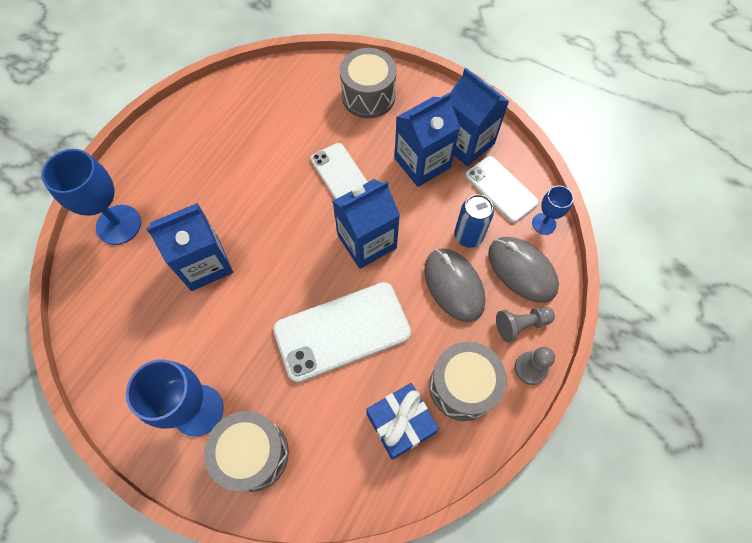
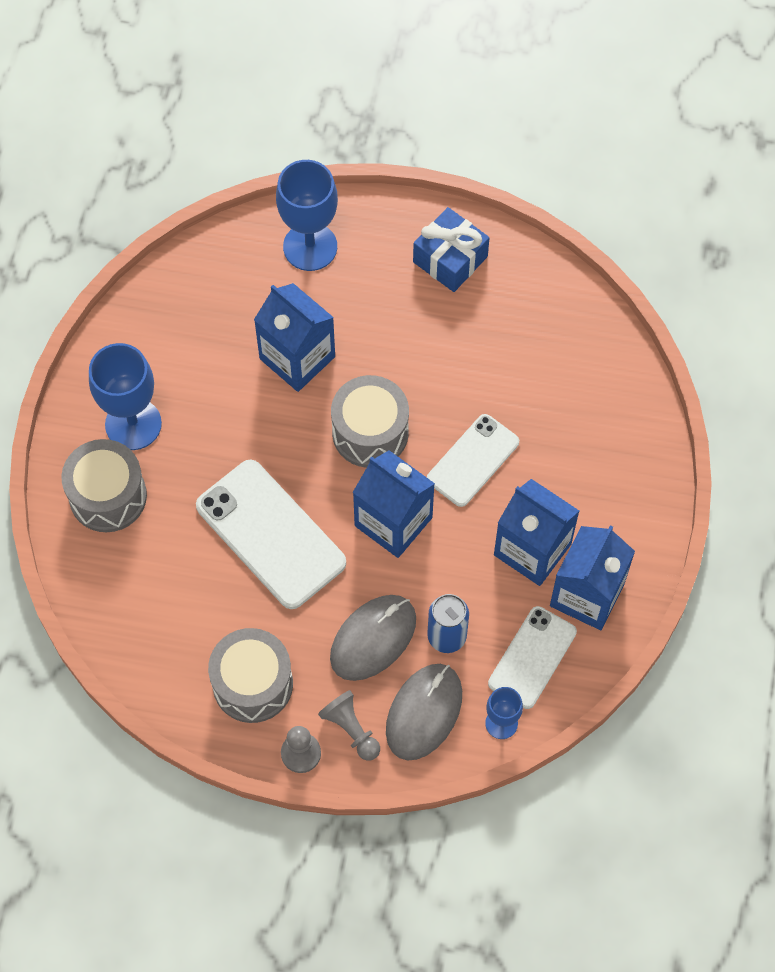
camera: 70 degrees right, 0 degrees up
(368, 96) = (610, 449): grey drum -> grey drum (370, 432)
(400, 424) = (188, 631): blue gift -> blue gift (450, 259)

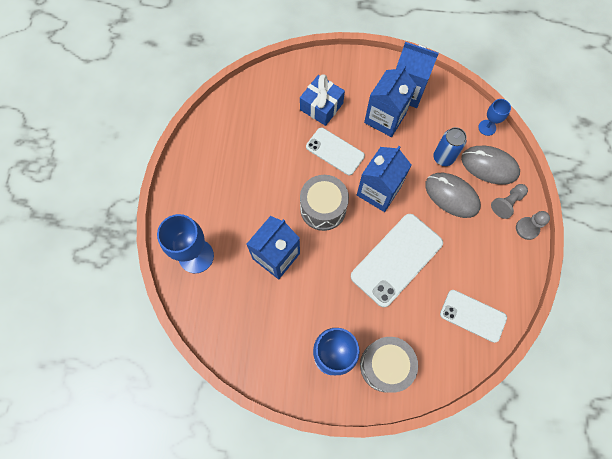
camera: 95 degrees left, 5 degrees up
(252, 684) = (492, 260): grey drum -> none
(450, 259) = (203, 172): blue gift -> blue gift (321, 106)
(532, 657) = (447, 115): white phone -> white phone (473, 316)

